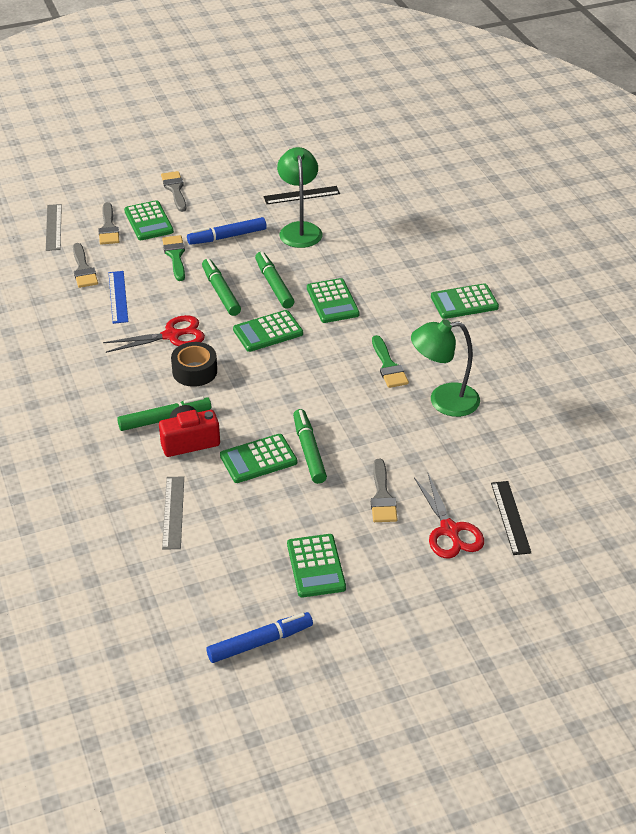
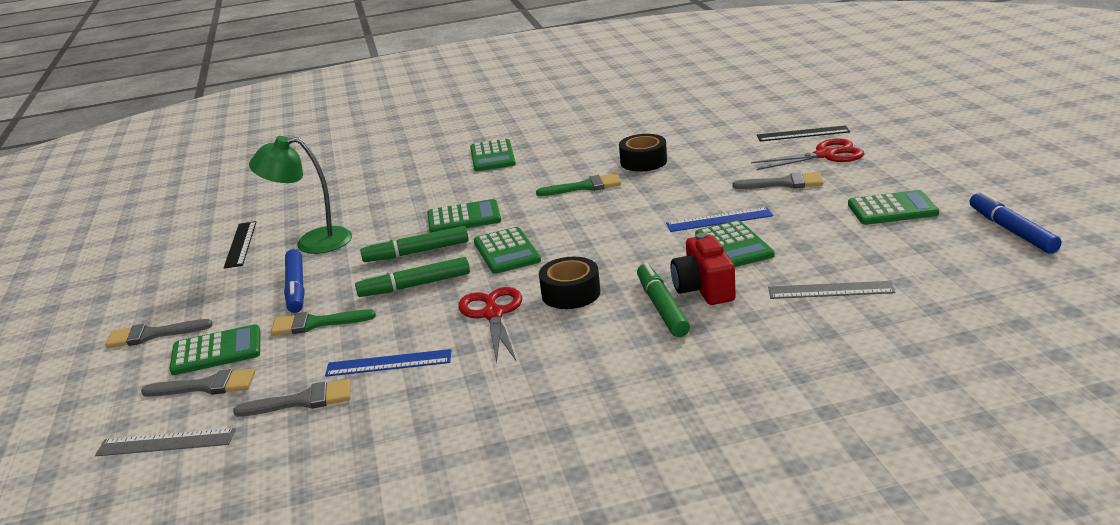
camera: 80 degrees left, 15 degrees down
(309, 451) = (719, 220): green marker -> blue ruler
(443, 401) = (643, 161): green lamp -> black tape

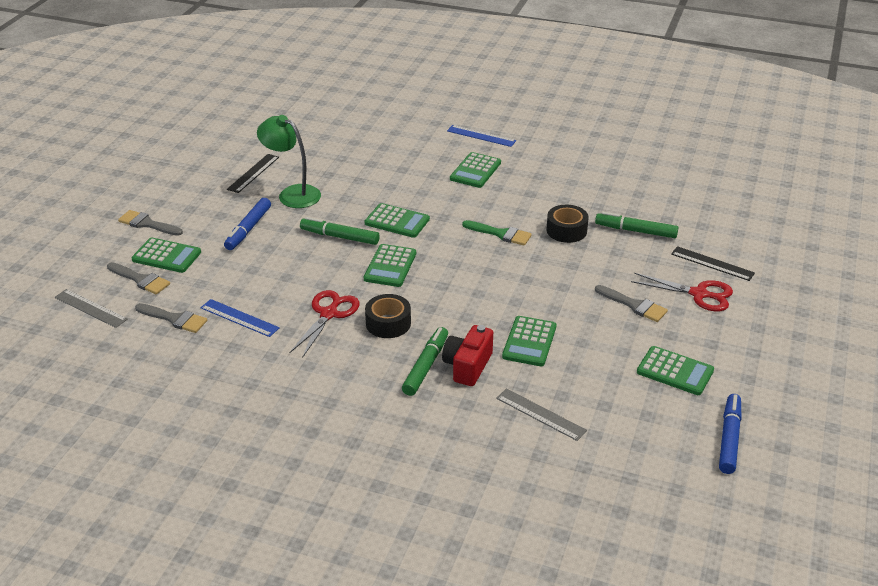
camera: 30 degrees right, 10 degrees up
(315, 323) = (232, 264): green brush -> none
(415, 285) = (311, 265): green marker -> green marker (635, 231)
(719, 220) = (548, 314): blue ruler -> blue ruler (481, 136)

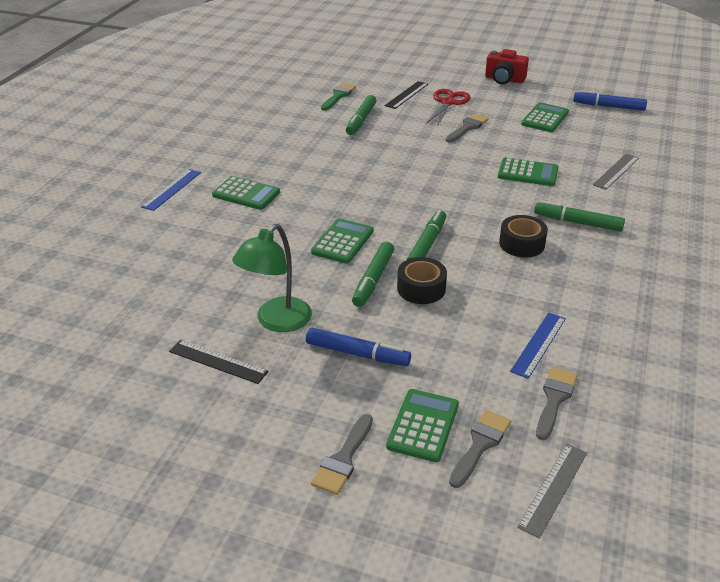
camera: 90 degrees left, 0 degrees up
(329, 314) = (516, 281): red scissors -> none
(390, 266) = (427, 244): green calculator -> green marker
(467, 366) = (570, 202): red camera -> red camera (504, 79)
(501, 234) = (366, 182): green brush -> green brush (338, 96)
(566, 230) = (360, 150): black tape -> black tape (421, 288)

